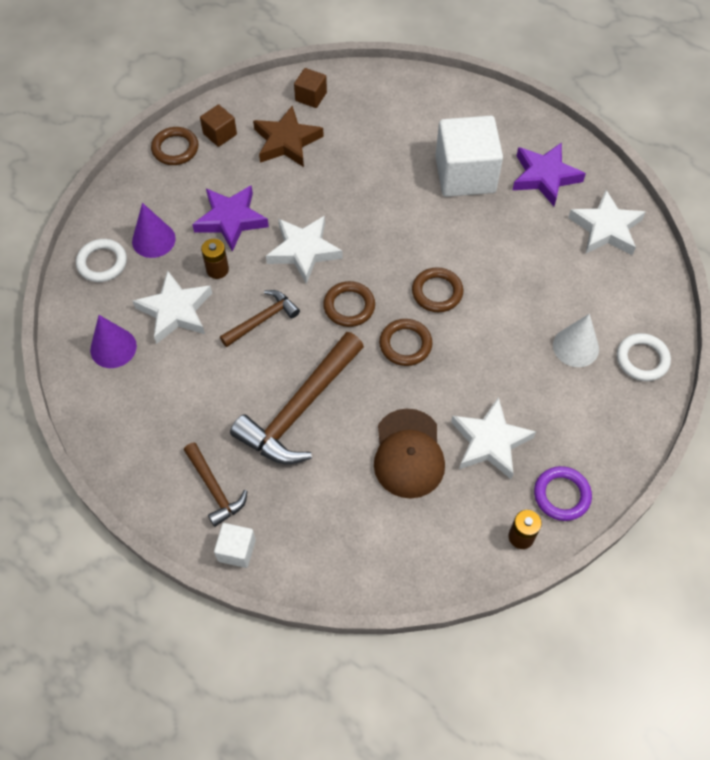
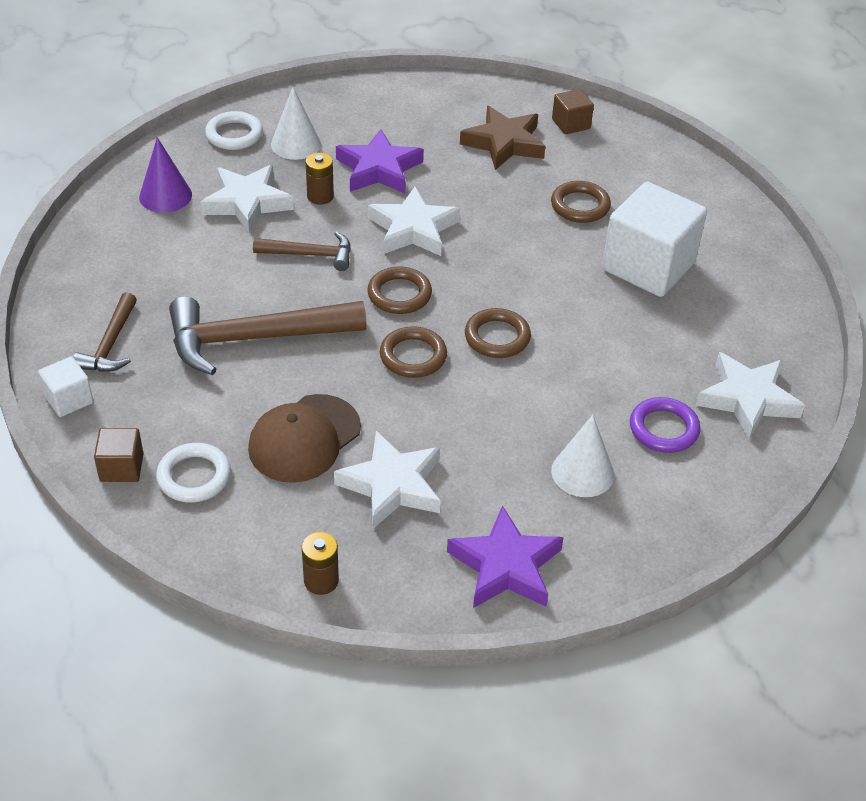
camera: 40 degrees right, 15 degrees down
(153, 240) = (295, 144): purple cone -> white cone
(175, 149) = (398, 93): brown ring -> brown ring (580, 206)
(220, 134) = (450, 105): brown cube -> brown cube (121, 467)
(545, 177) = (733, 317): purple star -> purple star (505, 566)
(561, 495) = (405, 579): purple ring -> purple ring (664, 429)
(642, 359) = (642, 532): white ring -> white ring (194, 476)

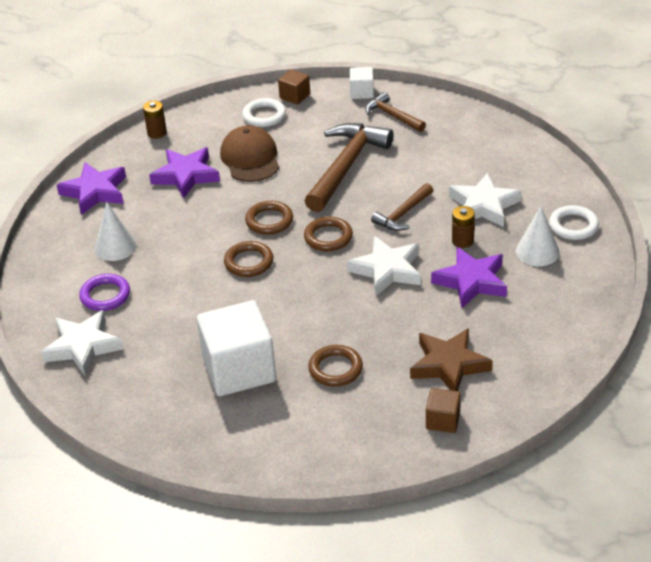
camera: 130 degrees right, 5 degrees down
(165, 196) = (521, 173): purple cone -> none
(392, 485) = (186, 176): white star -> purple star

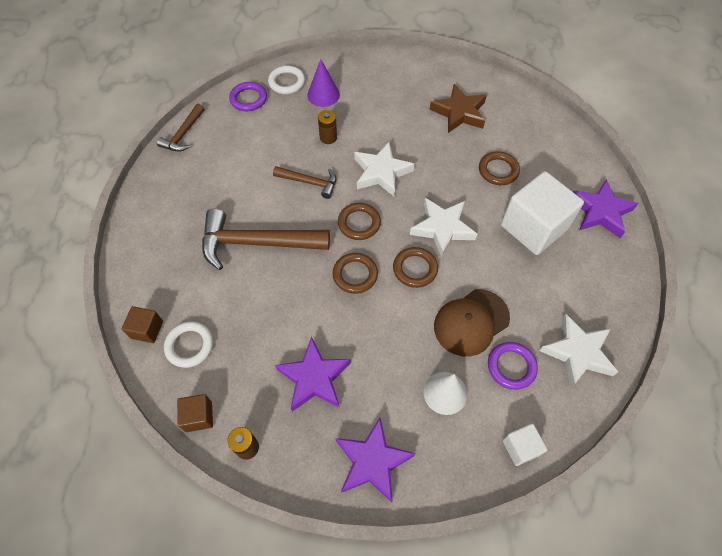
camera: 115 degrees left, 20 degrees up
(250, 158) = (267, 329): brown cap -> brown cap (471, 322)
(362, 92) = (130, 270): white cube -> white cube (520, 447)
(392, 116) = (167, 232): brown hammer -> brown hammer (183, 134)
(443, 420) = (508, 103): brown cube -> brown cube (199, 416)
(471, 281) = (371, 121): purple star -> purple star (600, 212)
(483, 206) = (281, 136): white star -> white star (442, 228)
(537, 251) = (323, 95): white cone -> purple cone
(556, 191) = (248, 99): none -> purple ring

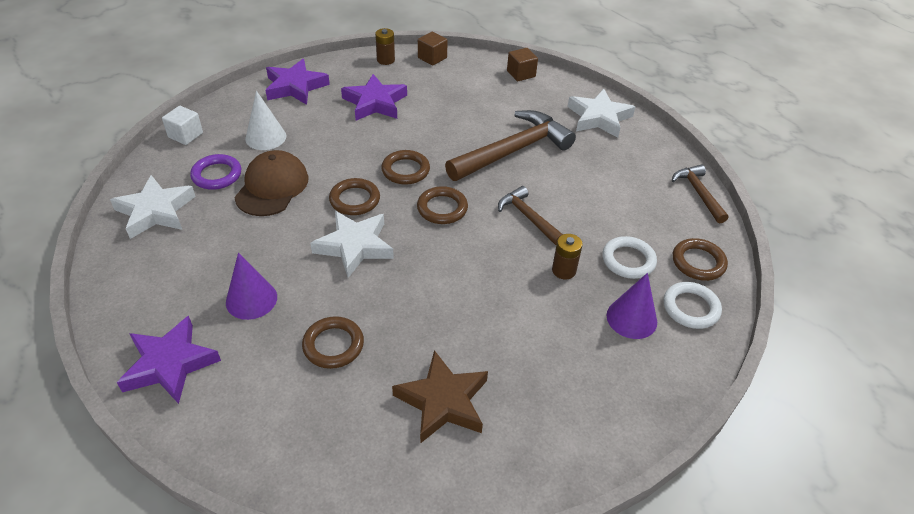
camera: 140 degrees right, 15 degrees down
(189, 345) = (482, 80): white ring -> white ring (628, 260)
(248, 99) = (698, 262): purple ring -> brown ring
(309, 182) = (528, 217): brown hammer -> brown hammer turned 75 degrees clockwise
(381, 172) = (468, 266): white star -> white star (599, 117)
(533, 227) = (251, 299): white cube -> purple cone

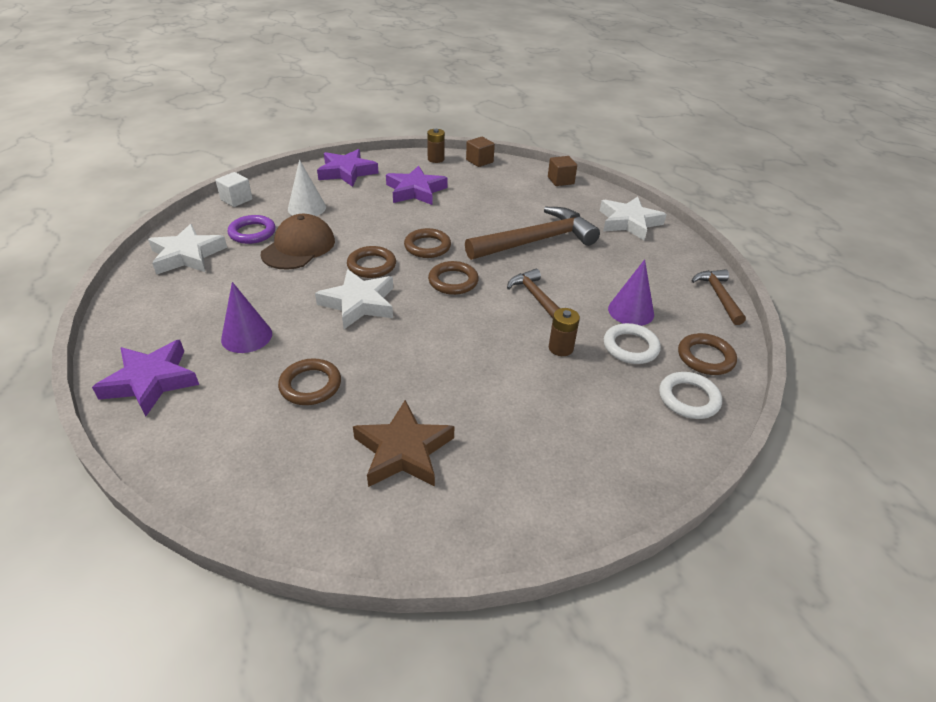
camera: 10 degrees right, 5 degrees down
(631, 318) = (622, 400): purple cone -> purple cone (631, 311)

